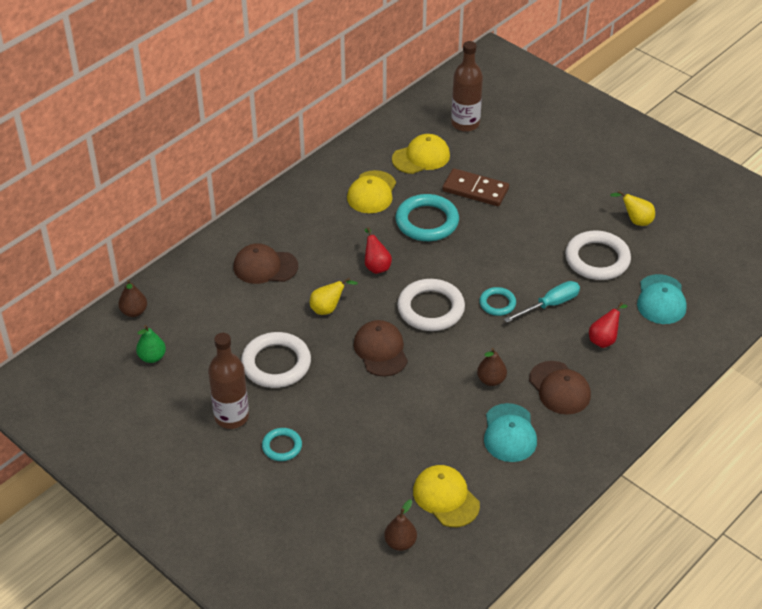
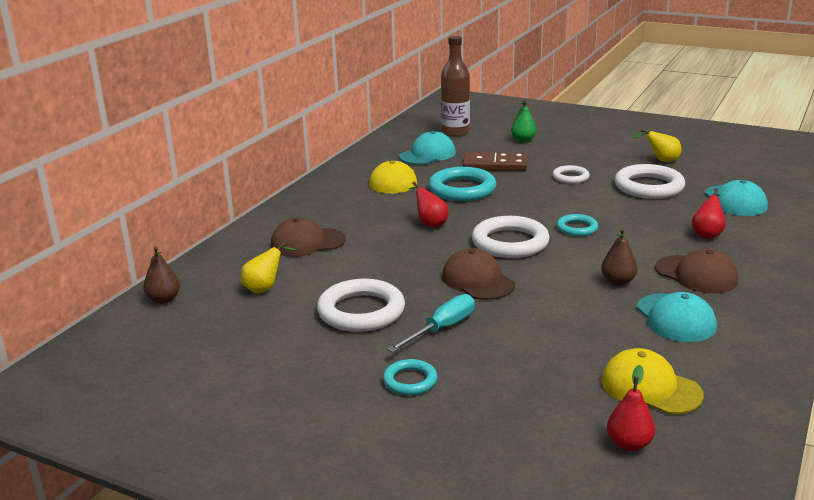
camera: 15 degrees left, 20 degrees down
(152, 357) = (201, 332): green pear -> green pear (523, 140)
(231, 417) = (329, 366): brown bottle -> none
(328, 308) = (397, 260): yellow pear -> yellow pear (265, 288)
(400, 543) = (629, 444): brown pear -> red pear
(421, 157) = (427, 154): yellow cap -> turquoise cap
(534, 227) = (570, 177): none -> white ring
(550, 305) = (631, 221): turquoise screwdriver -> turquoise screwdriver (442, 329)

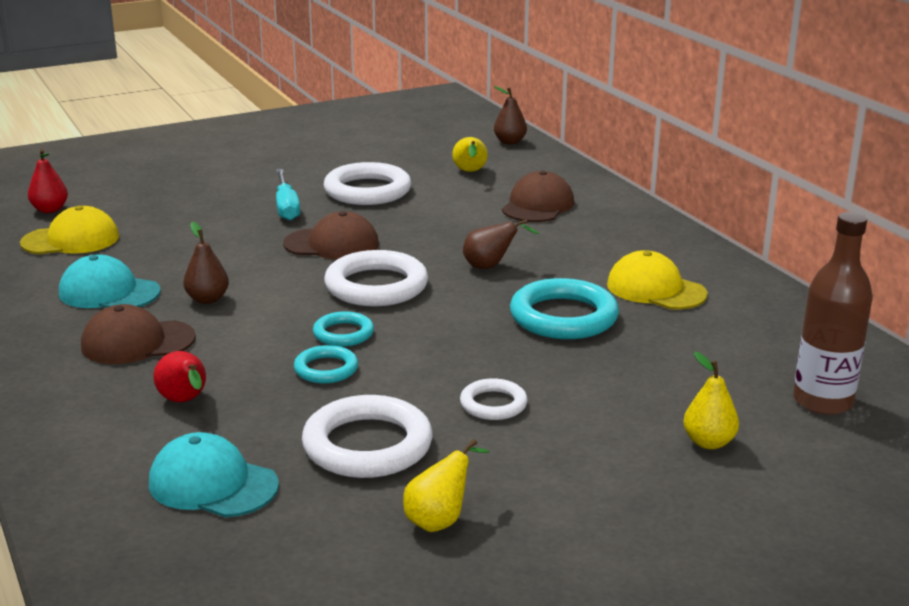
camera: 125 degrees right, 0 degrees up
(410, 381) = (245, 178): turquoise ring -> turquoise ring (326, 369)
(427, 154) = (732, 342): turquoise cap -> none
(430, 224) = (490, 266): red pear -> brown pear
(495, 165) = (621, 371): brown domino -> none
(523, 140) = (708, 442): green pear -> yellow pear

